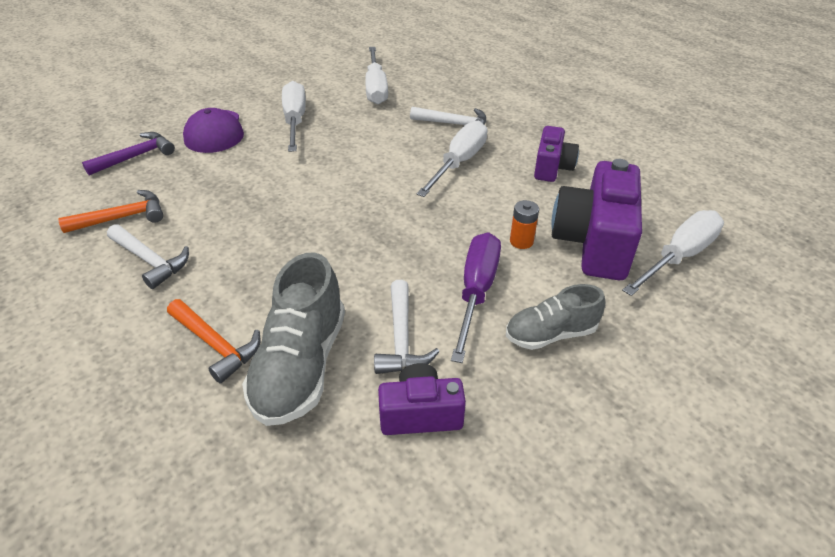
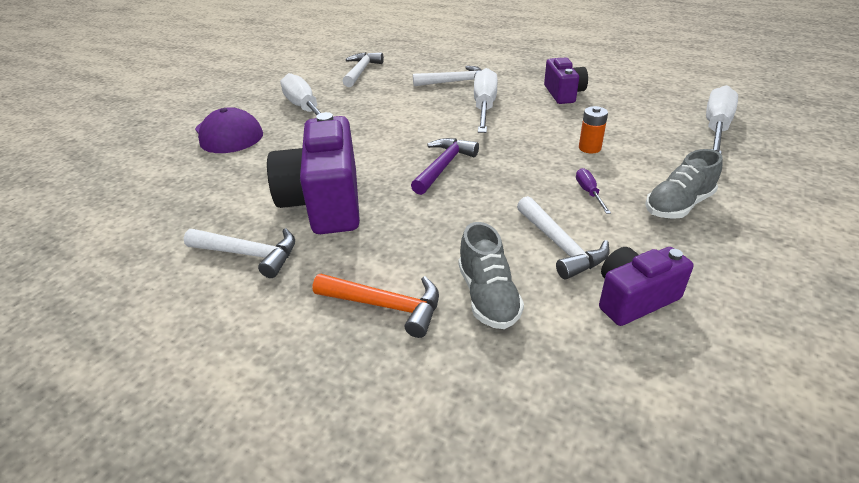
camera: 20 degrees left, 5 degrees down
(123, 217) = (185, 225): orange hammer -> none
(136, 156) = (157, 171): purple hammer -> purple hammer (443, 166)
(300, 366) = (488, 296): grey shoe -> grey shoe, size x0.62
(376, 88) = (361, 71): white screwdriver -> white hammer
(476, 292) = (589, 193): purple screwdriver -> purple screwdriver, size x0.46
(593, 242) = (646, 135): purple camera -> purple camera (325, 202)

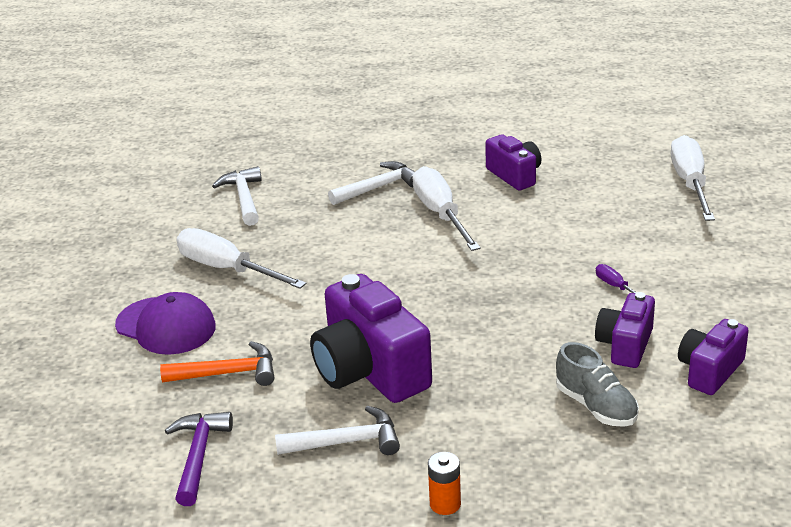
camera: 25 degrees left, 5 degrees down
(386, 306) = (518, 442): orange hammer -> orange hammer (228, 373)
(443, 166) = (456, 298): purple hammer -> purple hammer (198, 456)
(560, 246) = (625, 345): white hammer -> purple camera
(589, 148) = (586, 238): orange battery -> orange battery (445, 504)
(678, 205) = (699, 278): grey shoe -> none

